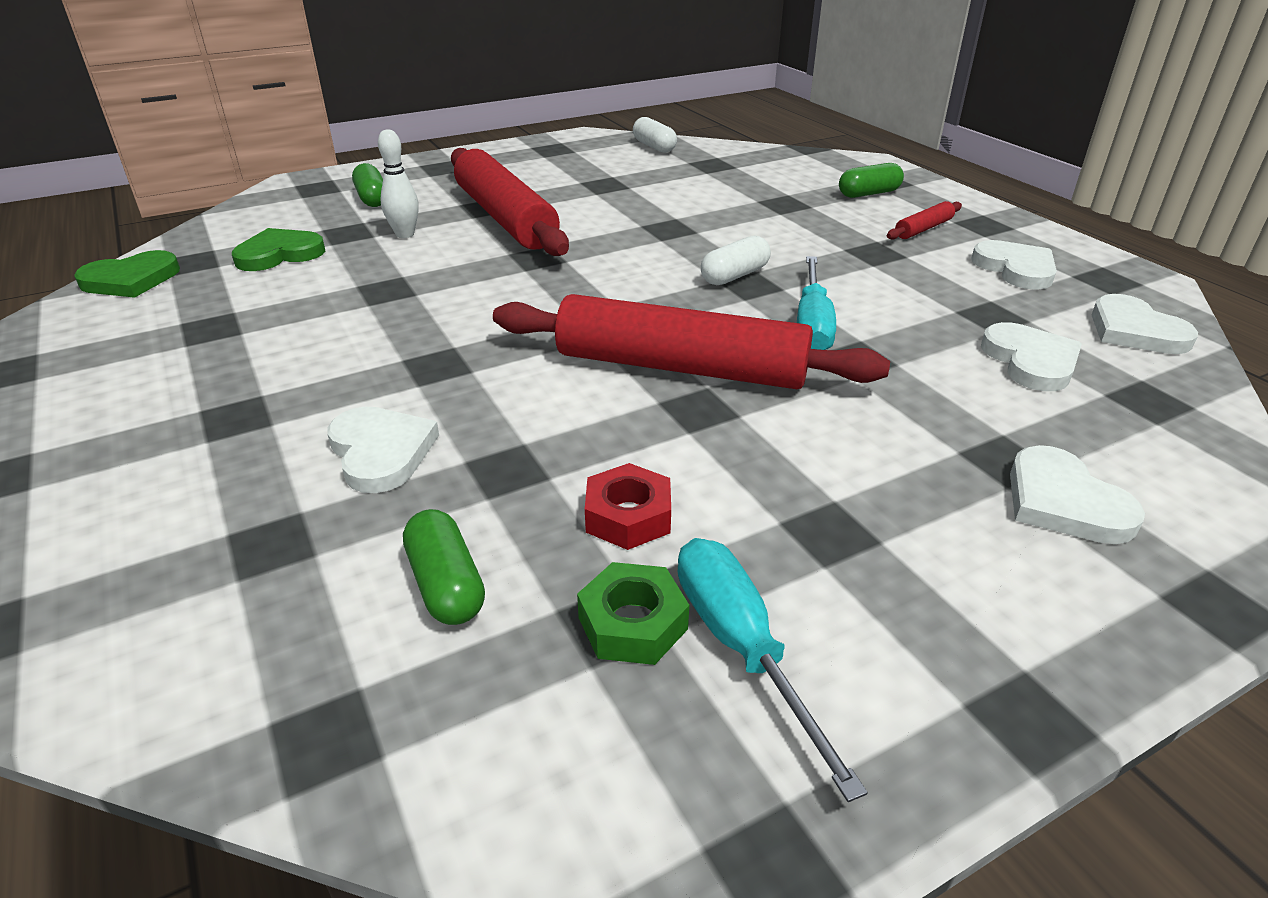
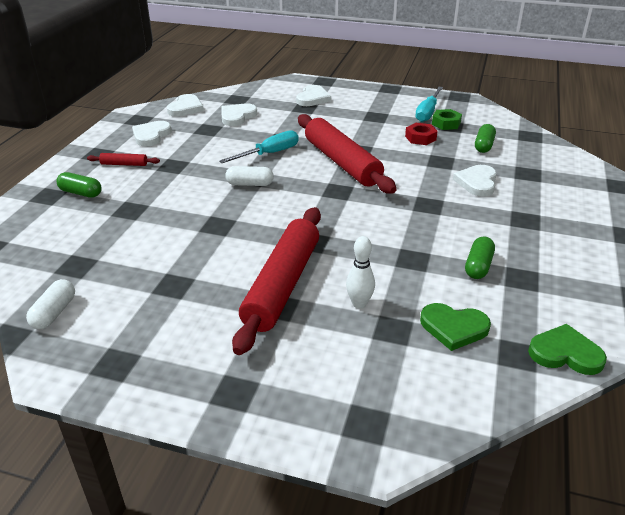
camera: 135 degrees left, 0 degrees up
(372, 198) = (339, 369): green capsule -> green capsule (478, 266)

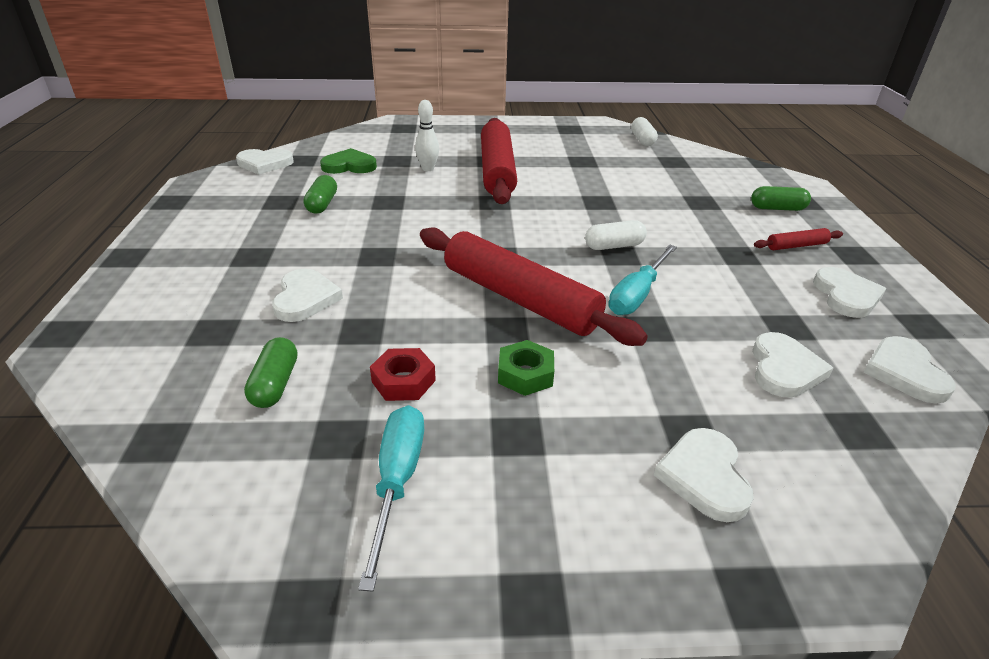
camera: 160 degrees right, 0 degrees up
(446, 123) = (350, 443): green nut -> green nut (525, 374)
(565, 353) = (264, 164): green heart -> white heart

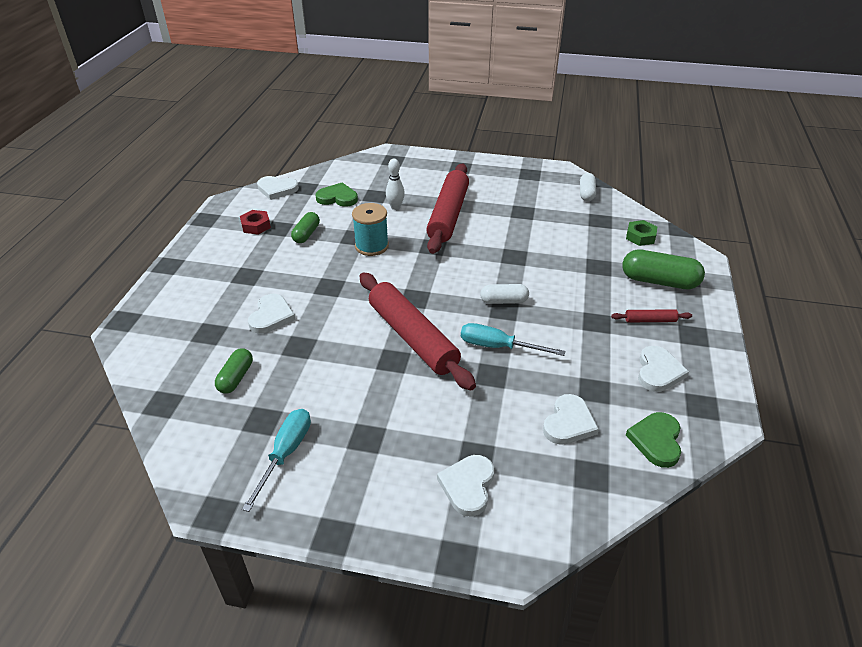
camera: 15 degrees right, 5 degrees up
(403, 381) = (312, 388): red nut -> red nut (256, 226)
(415, 208) = (371, 246): none -> turquoise spool
(525, 374) = (390, 397): green nut -> green nut (640, 237)
(637, 295) = (498, 347): turquoise screwdriver -> turquoise screwdriver turned 60 degrees clockwise
(777, 208) = (659, 281): green capsule -> green capsule, size x1.67
(905, 372) = (656, 440): white heart -> green heart

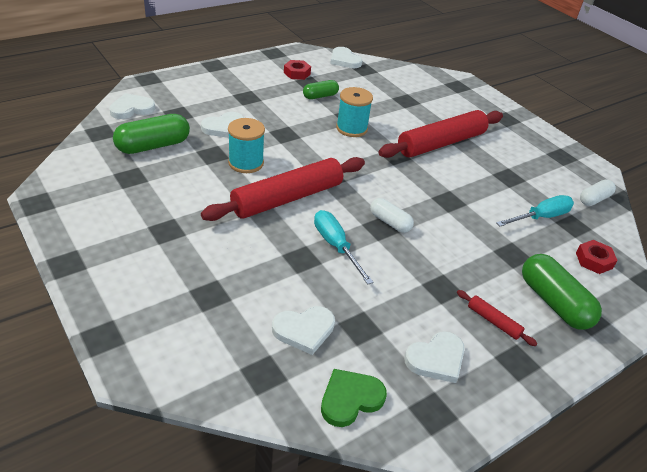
camera: 40 degrees right, 0 degrees up
(236, 378) = (153, 146): green capsule -> green capsule, size x1.67
(285, 453) = (113, 203): turquoise screwdriver -> turquoise screwdriver (540, 217)
(337, 198) = (377, 87): green heart -> none
(338, 333) = (246, 163): none -> turquoise spool
(395, 207) = (409, 115): white bowling pin -> none
(412, 337) = (287, 198): red rolling pin -> red rolling pin turned 45 degrees clockwise
(468, 486) = (176, 306): white heart -> white heart (132, 109)
(640, 237) = (594, 260): green nut -> red nut

